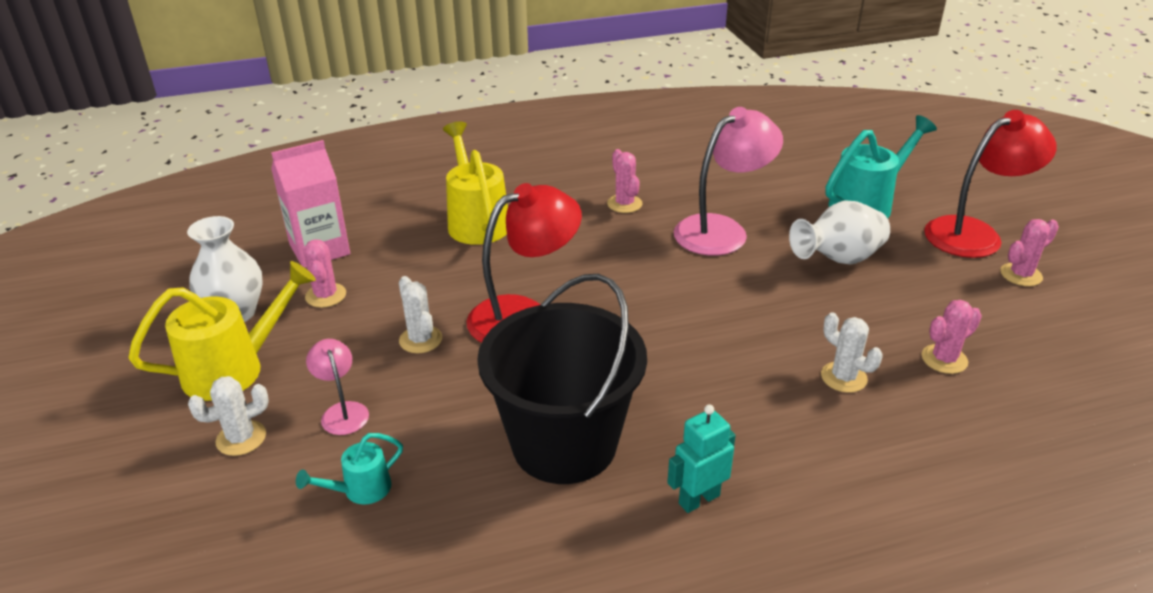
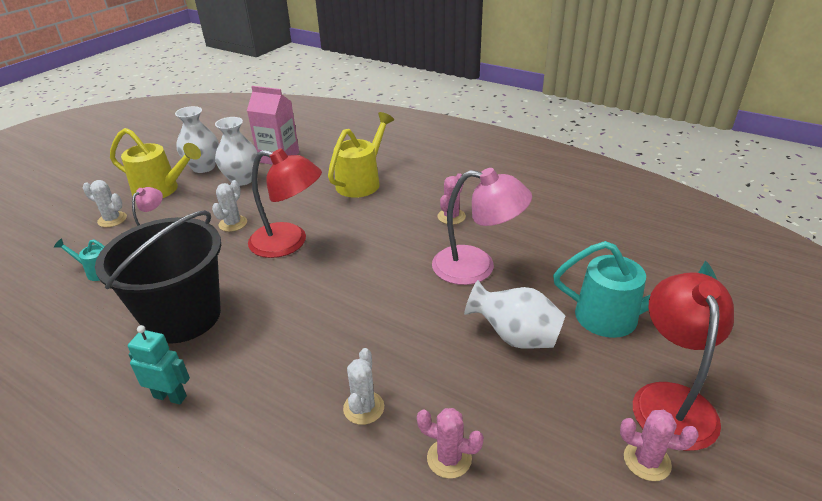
camera: 50 degrees right, 0 degrees up
(326, 295) = (242, 179): pink cactus -> white vase
(974, 233) = (671, 400): red lamp -> red lamp turned 105 degrees counterclockwise

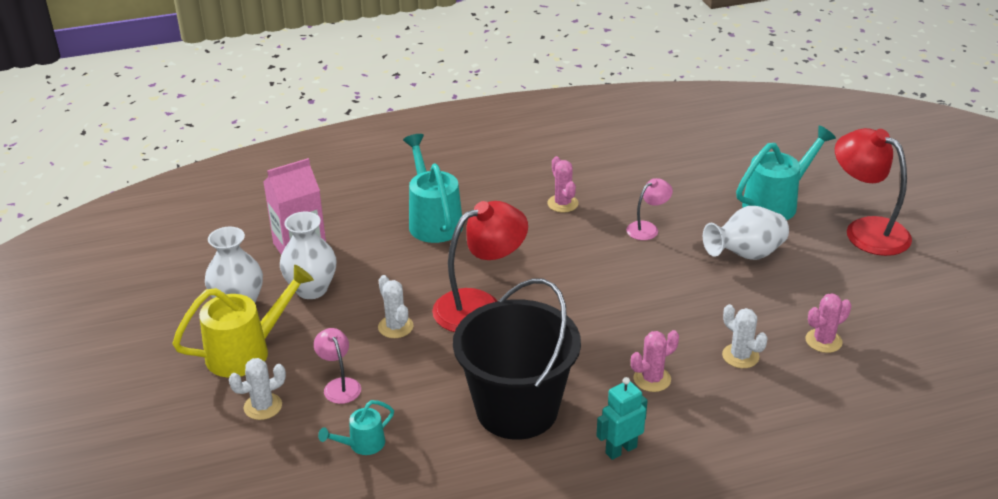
camera: 50 degrees left, 0 degrees up
(362, 181) = (433, 220): yellow watering can -> turquoise watering can
(476, 267) = (647, 228): pink lamp -> pink lamp, size x0.51
(647, 461) = (899, 268): pink cactus -> pink cactus (652, 379)

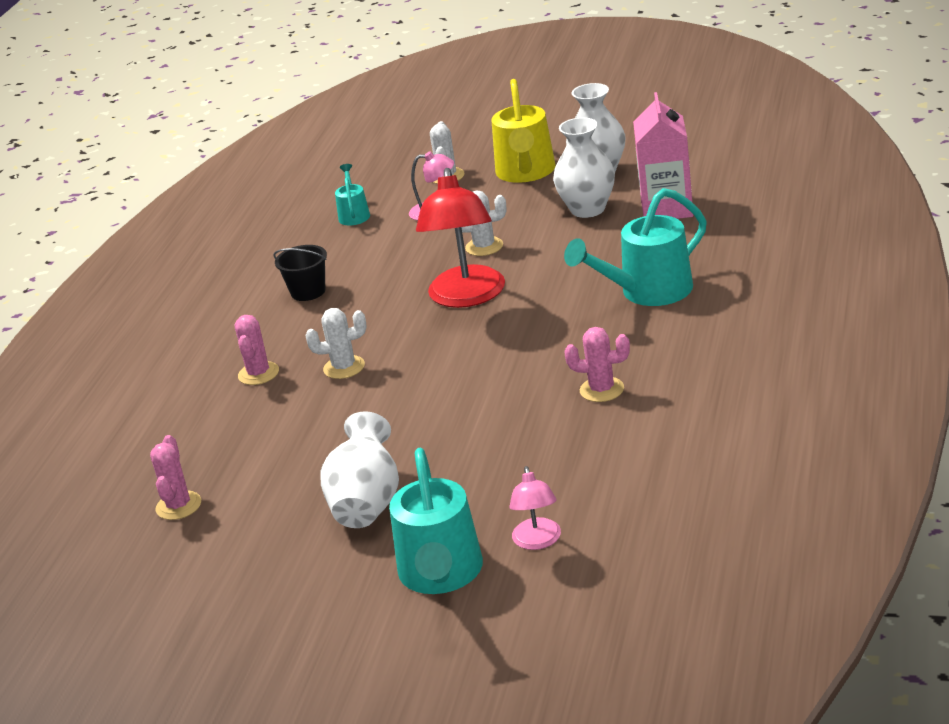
camera: 125 degrees right, 5 degrees down
(433, 220) = (647, 292): turquoise watering can -> turquoise watering can turned 135 degrees clockwise
(517, 409) = (308, 291): black bucket -> black bucket, size x0.42
(621, 450) = (203, 334): turquoise robot -> none
(647, 228) = (491, 442): pink lamp -> pink lamp (538, 541)
(740, 356) = (224, 439): white cactus -> white cactus (344, 367)
(866, 230) = (305, 637): red lamp -> none

